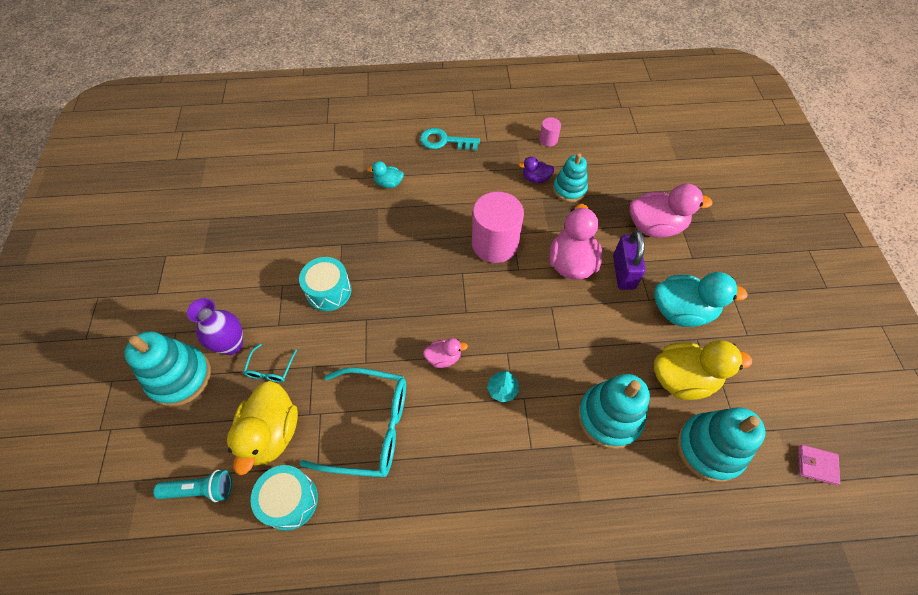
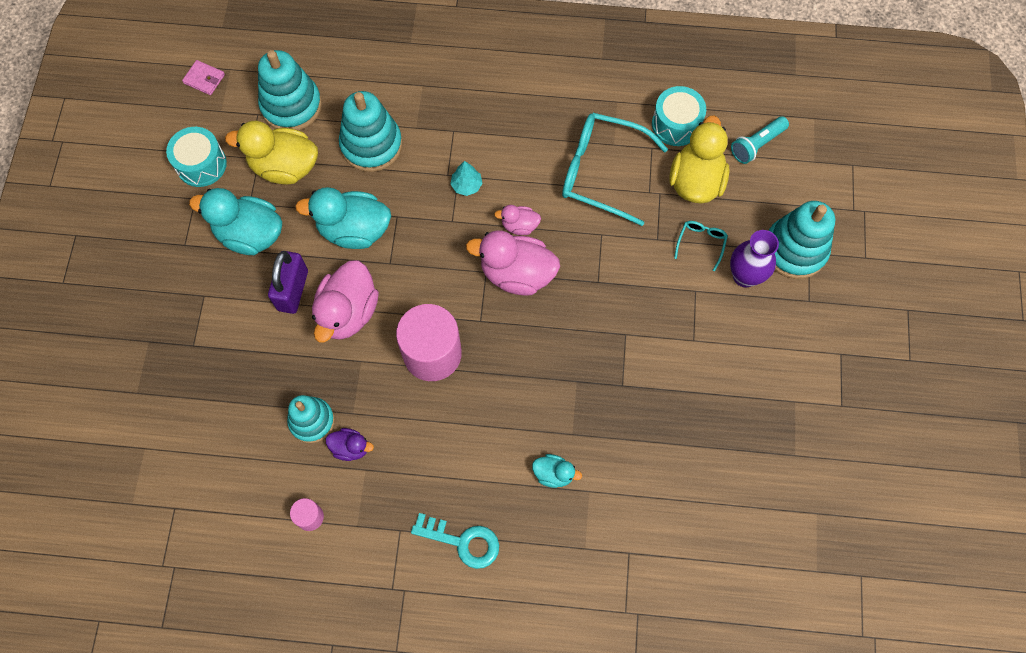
camera: 170 degrees left, 10 degrees up
(201, 490) = (756, 145): turquoise flashlight -> turquoise flashlight turned 45 degrees counterclockwise
(328, 291) = (639, 323): turquoise drum -> turquoise drum (201, 164)
(593, 329) = (354, 230): none -> turquoise duck
(655, 226) = (226, 345): pink duck -> pink duck (517, 274)

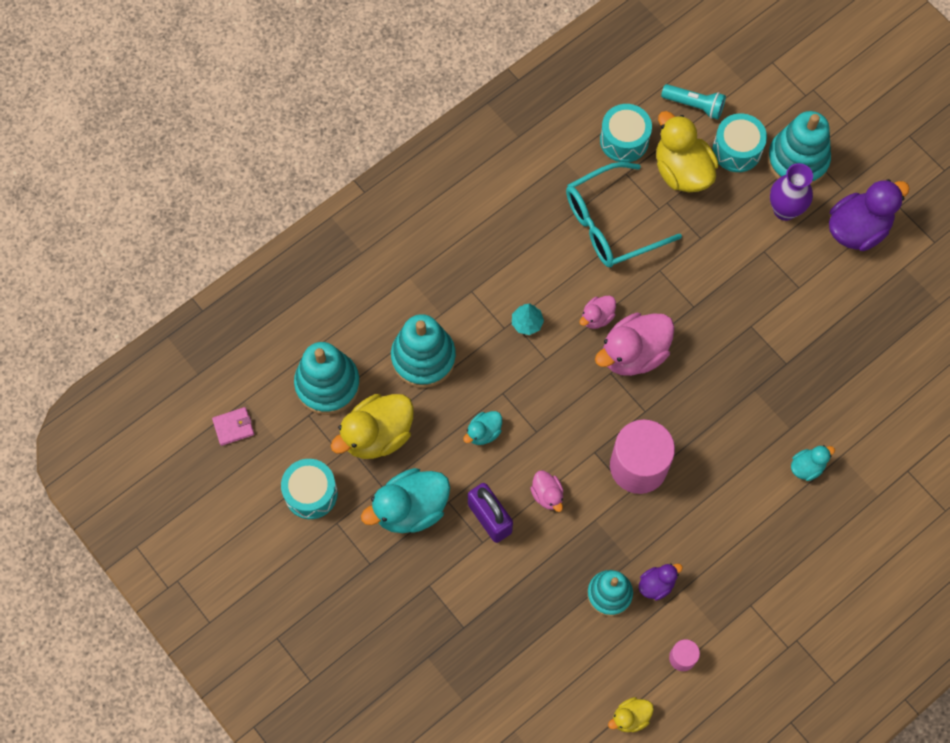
camera: 45 degrees left, 0 degrees up
(227, 520) = (630, 717): none -> yellow duck
(348, 312) = (547, 495): pink duck -> pink duck, size x0.51
(354, 230) = (483, 432): turquoise duck -> turquoise duck, size x0.51
(462, 541) = (798, 570): turquoise key -> none
(701, 243) = (732, 213): turquoise glasses -> none
(754, 202) = (737, 150): none -> turquoise drum
(756, 145) = (694, 105): turquoise flashlight -> turquoise flashlight turned 75 degrees counterclockwise
(788, 340) = (857, 229): none -> purple duck

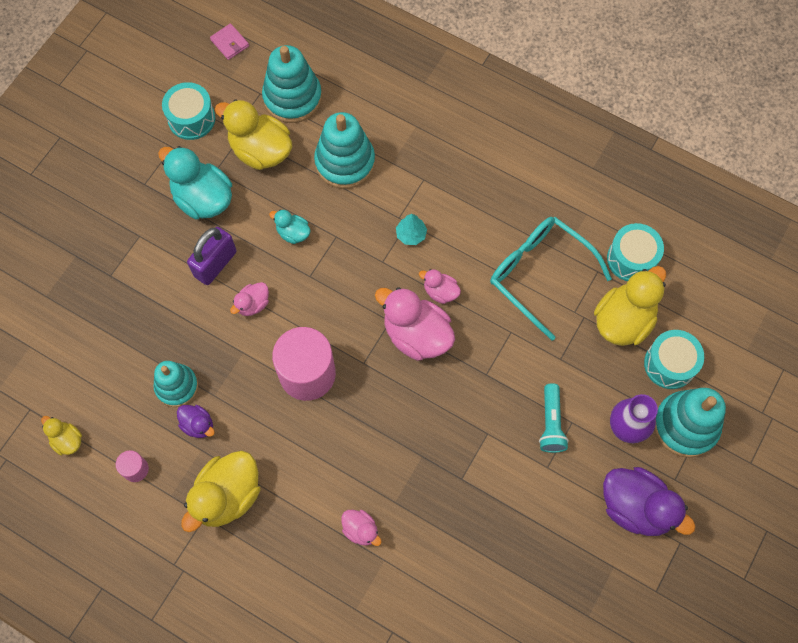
camera: 70 degrees right, 0 degrees up
(694, 105) = (699, 310): turquoise flashlight -> turquoise flashlight (551, 423)
(737, 578) = (227, 496): none -> yellow duck
(807, 467) = (361, 530): turquoise duck -> pink duck

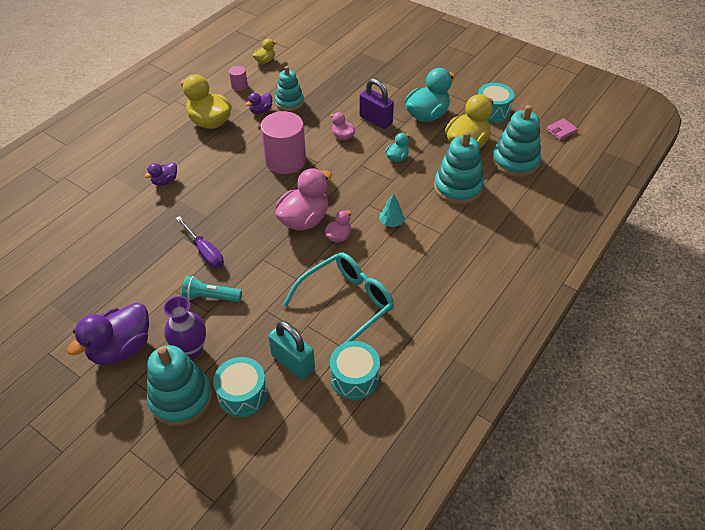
camera: 95 degrees right, 20 degrees down
(361, 530) = (165, 181): pink duck -> purple duck
(483, 446) = (205, 252): none -> purple screwdriver
(623, 320) = (293, 362): yellow duck -> turquoise padlock

